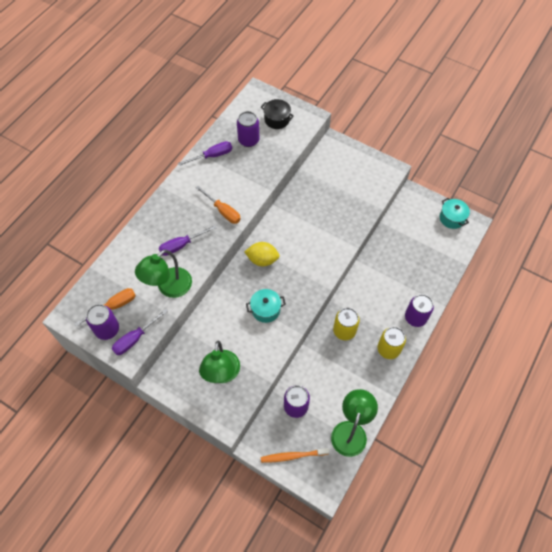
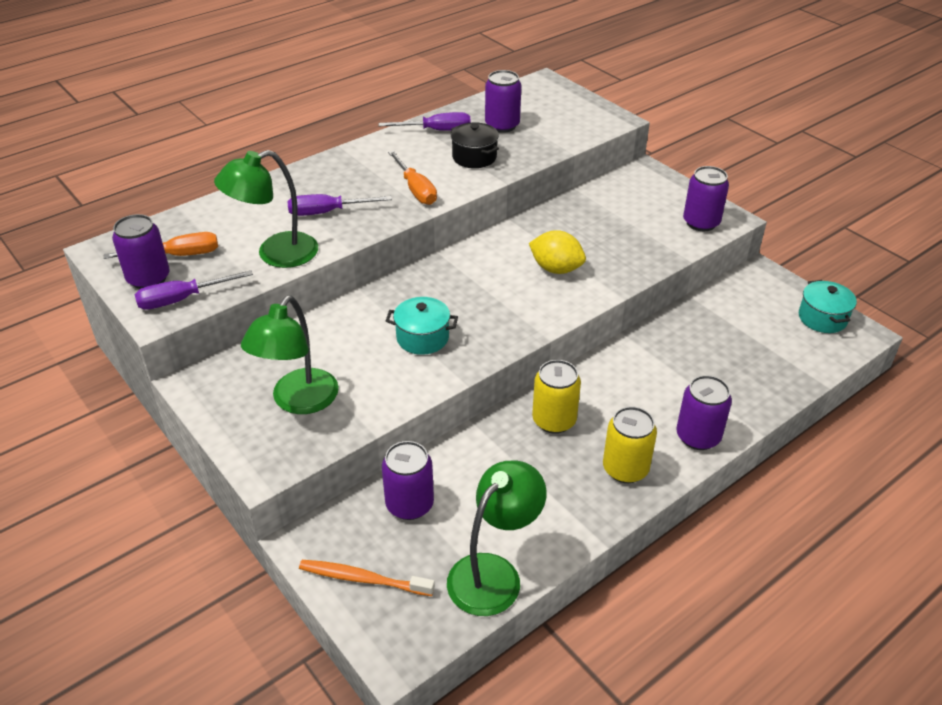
camera: 20 degrees right, 20 degrees down
(262, 260) = (453, 276): yellow lemon -> yellow lemon (556, 269)
(277, 120) = (558, 113): black pot -> black pot (474, 157)
(378, 177) = (701, 222): none -> purple can

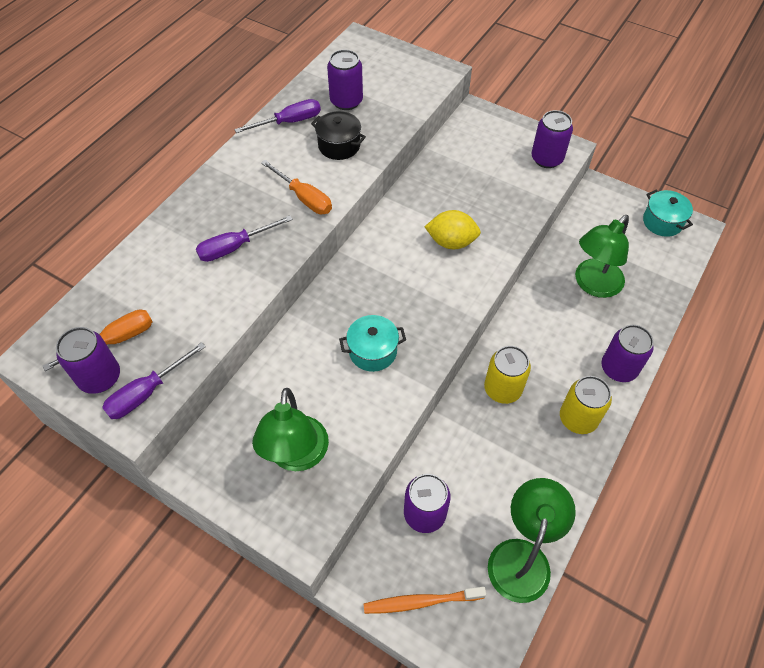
camera: 20 degrees left, 15 degrees up
(275, 254) = (210, 311): green lamp -> green lamp (593, 285)

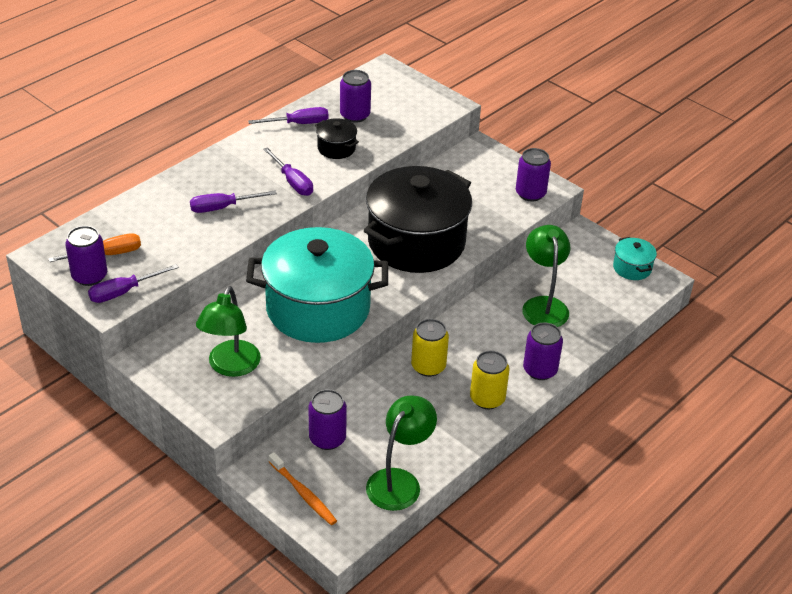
camera: 10 degrees right, 15 degrees down
(304, 198) = (292, 182): orange screwdriver -> purple screwdriver
(373, 351) = (318, 308): turquoise pot -> turquoise pot, size x2.45
(421, 602) = (303, 494): orange toothbrush -> orange toothbrush turned 135 degrees counterclockwise
(451, 242) = (416, 242): yellow lemon -> black pot
(593, 285) = (543, 305): green lamp -> green lamp turned 120 degrees clockwise

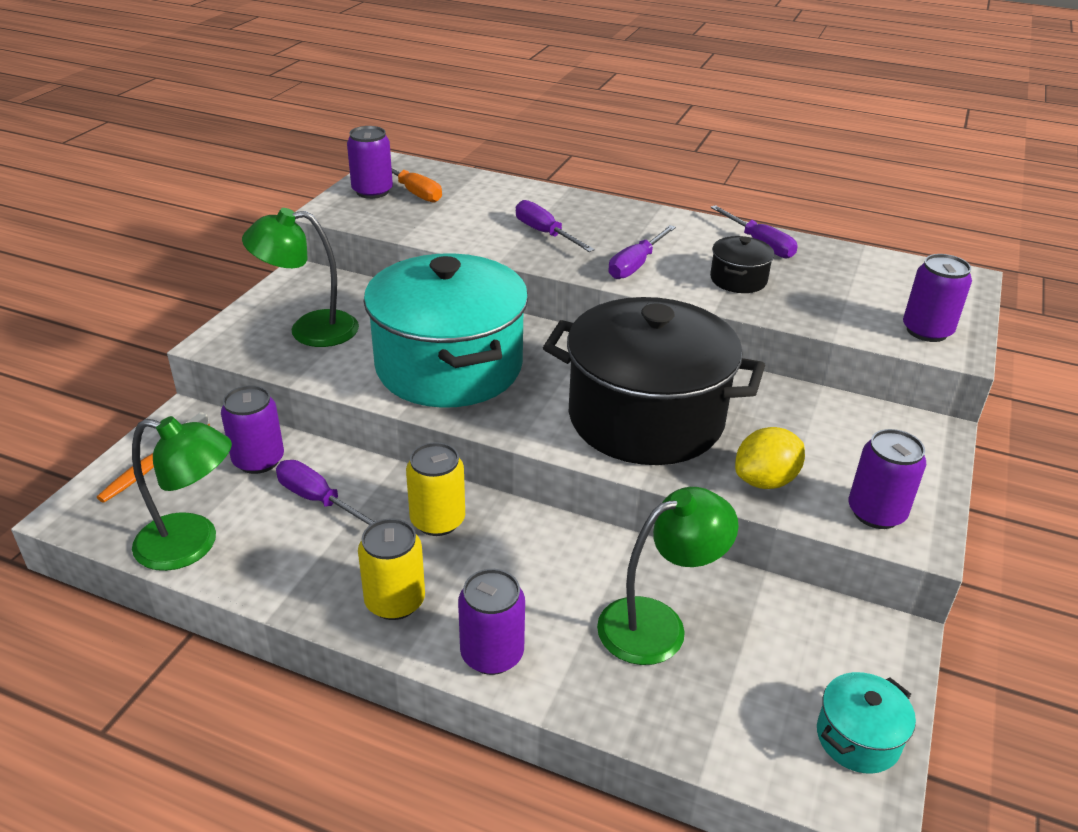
camera: 70 degrees right, 5 degrees down
(124, 292) = (356, 213): purple screwdriver -> purple screwdriver (318, 500)
(355, 115) = (826, 278): purple can -> purple can (927, 331)
(490, 219) = (765, 481): none -> yellow lemon

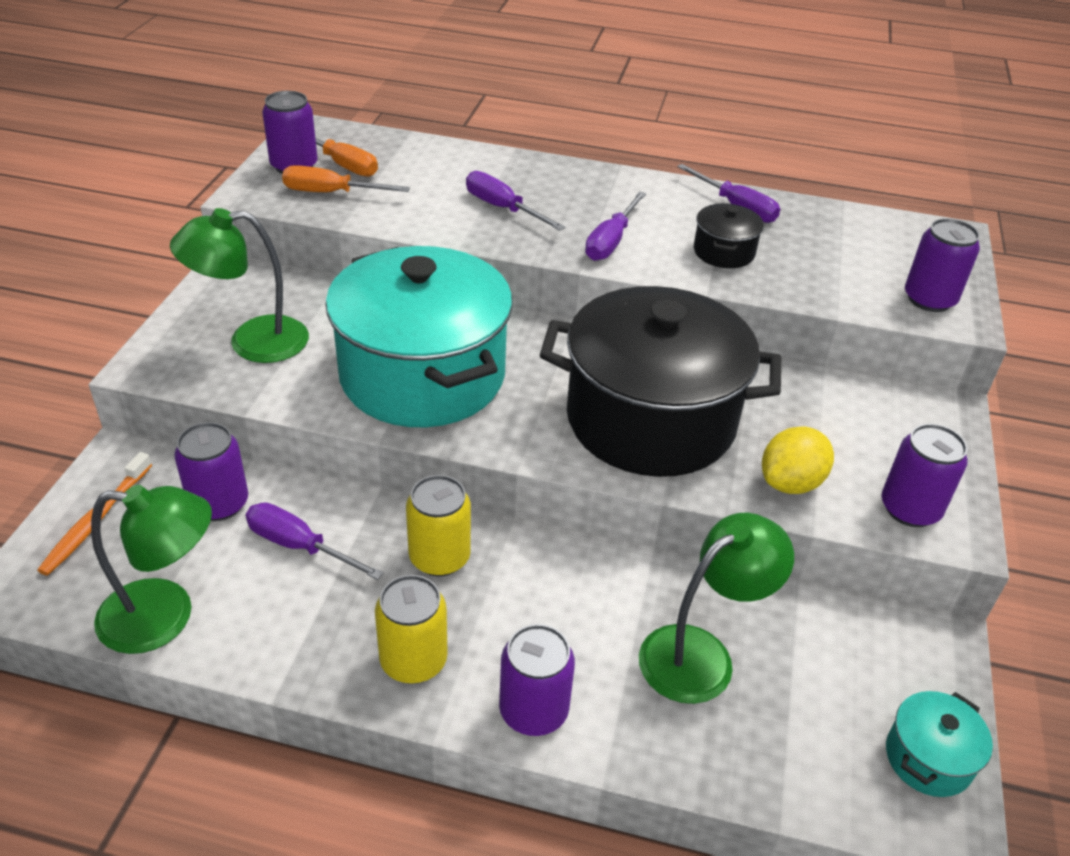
camera: 10 degrees left, 5 degrees up
(398, 213) = (331, 193): none -> orange screwdriver

